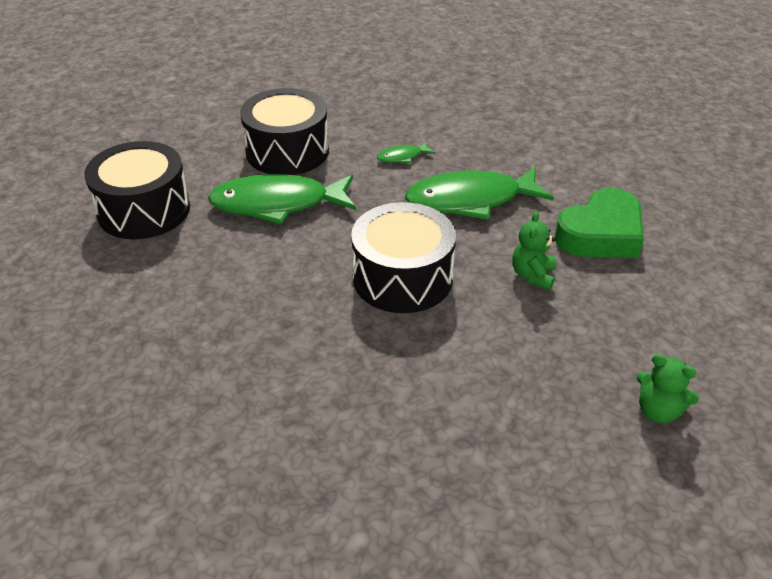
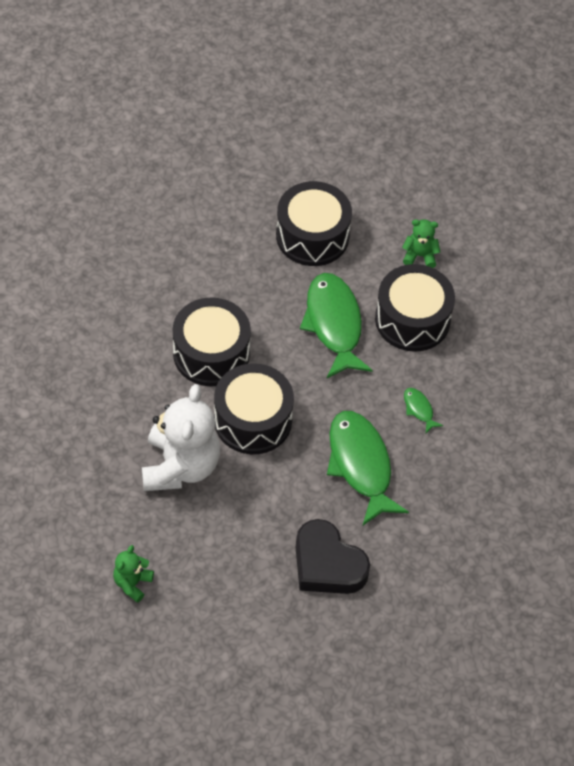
camera: 80 degrees right, 15 degrees up
(294, 308) = (211, 353): none -> black drum
(468, 349) = (180, 466): none -> white teddy bear
(533, 275) = (266, 510): green teddy bear -> green teddy bear (419, 256)
(601, 234) = (327, 564): green heart -> black heart

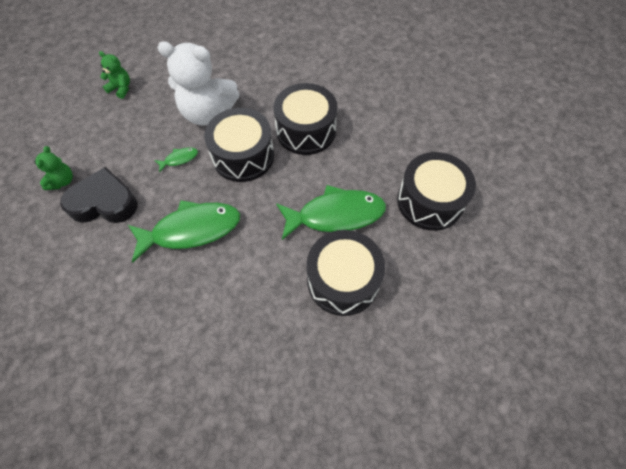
camera: 95 degrees right, 5 degrees up
(327, 564) = (104, 202): black heart -> black heart turned 45 degrees clockwise
(419, 256) = (419, 291): green teddy bear -> green teddy bear (62, 181)
(419, 409) = (243, 280): green fish -> green fish (179, 159)

